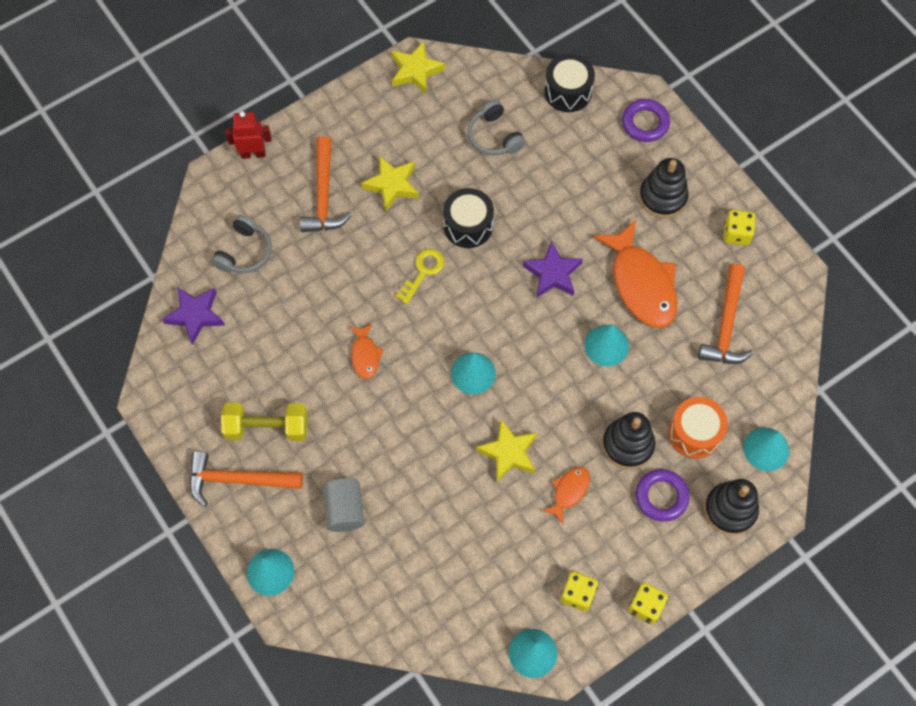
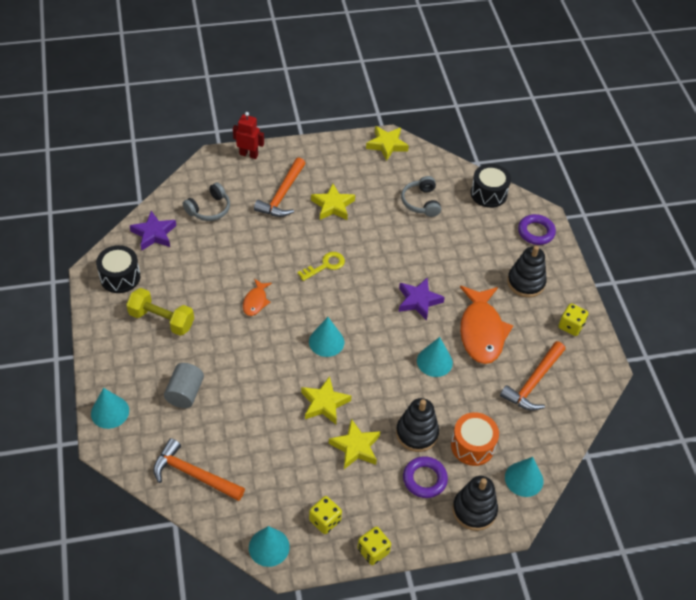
camera: 20 degrees right, 15 degrees down
(237, 480) = (122, 344): orange hammer -> orange hammer (193, 474)
(468, 225) = (373, 249): black drum -> black drum (120, 277)
(569, 491) = (355, 447): orange fish -> yellow star

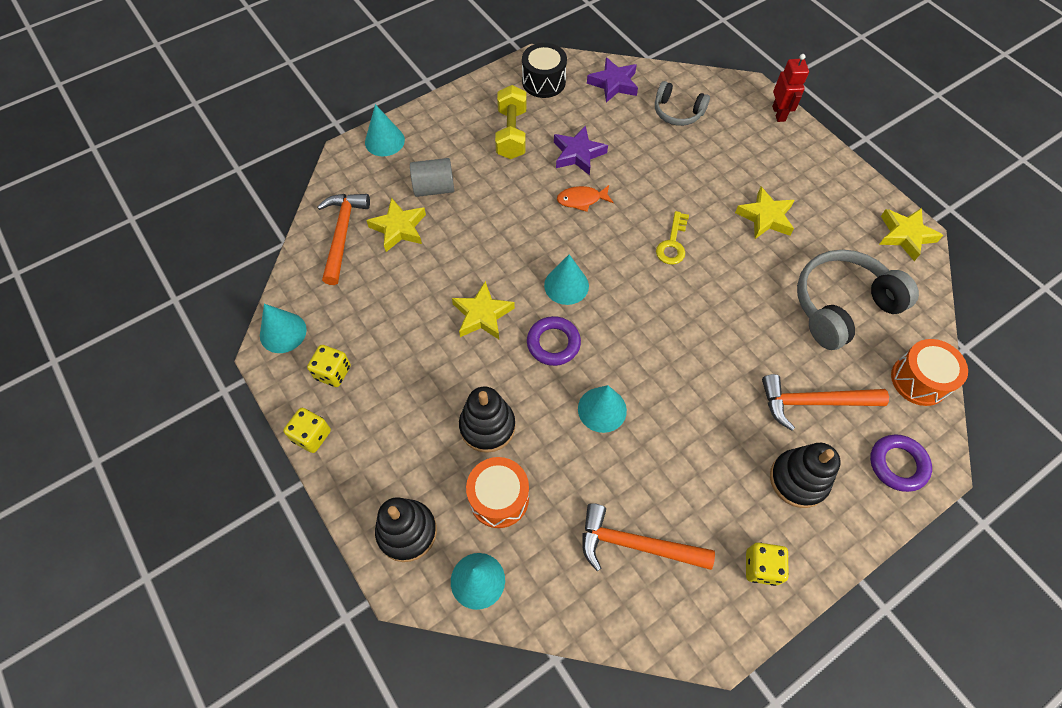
camera: 70 degrees right, 10 degrees up
(282, 195) = (744, 165): orange hammer -> orange hammer (813, 402)
(325, 265) = (672, 243): yellow key -> yellow key turned 75 degrees clockwise
(355, 447) = (439, 368): yellow star -> yellow star (399, 228)
(418, 301) = (683, 359): purple star -> purple star (578, 154)
(421, 202) = (841, 306): grey headphones -> grey headphones, size x1.73
(424, 479) = (427, 458): purple ring -> purple ring (553, 343)
(481, 331) = (680, 449): orange fish -> none
(488, 194) = (919, 380): black drum -> orange drum

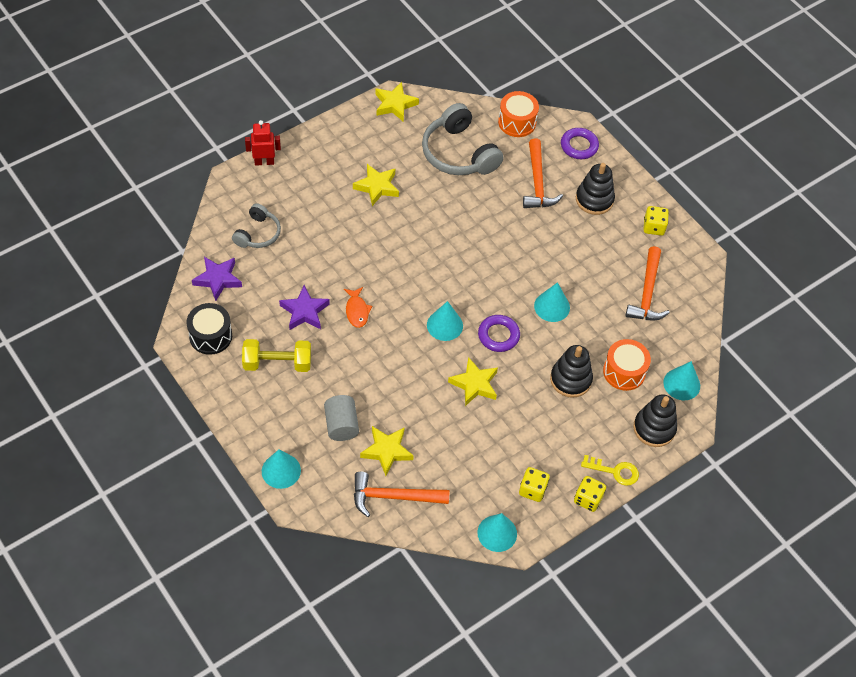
camera: 95 degrees left, 5 degrees down
(672, 243) = (403, 250): yellow key -> yellow key (615, 471)

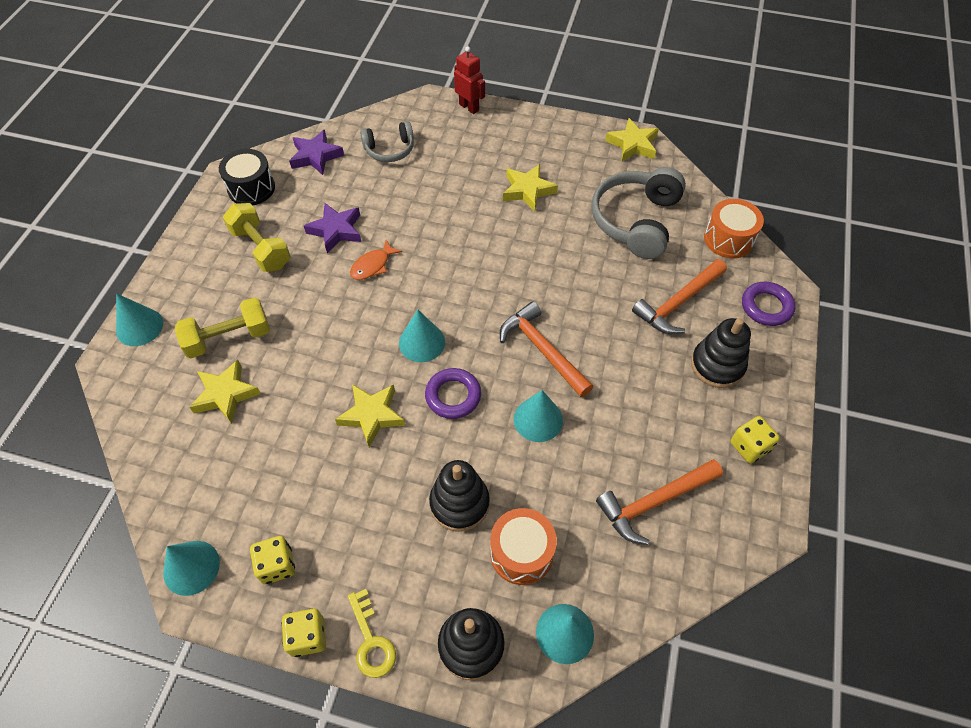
camera: 55 degrees right, 0 degrees up
(341, 425) = (228, 338): grey cylinder -> yellow dumbbell
(393, 497) = (172, 437): orange hammer -> orange hammer (542, 350)

